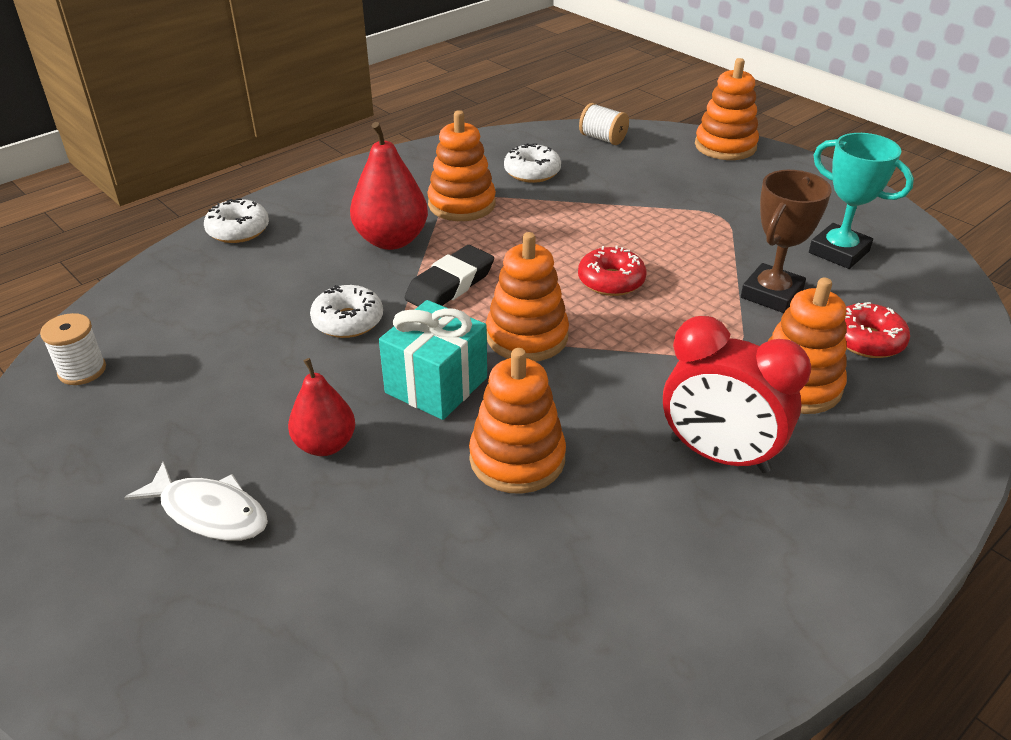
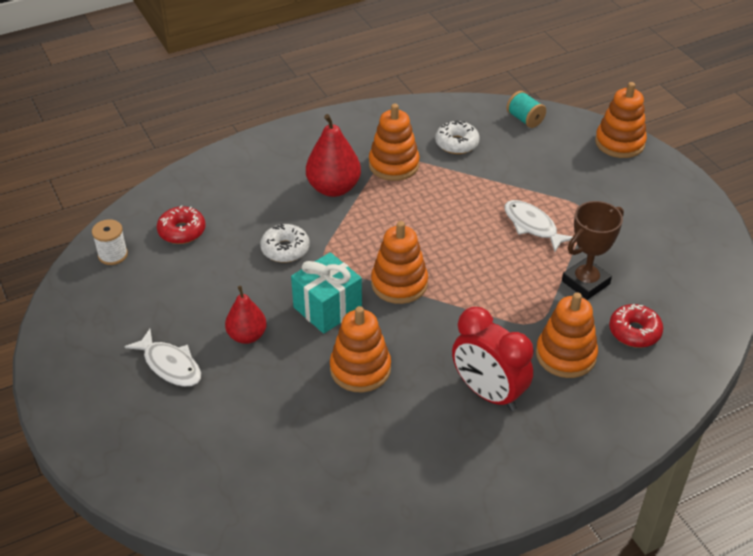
camera: 15 degrees right, 5 degrees up
(238, 230) = (231, 161): white donut -> none
(450, 285) = (362, 233): black eraser -> none
(602, 138) = (525, 119): white spool -> turquoise spool
(611, 281) = (475, 250): red donut -> red donut (182, 231)
(670, 243) = (532, 226): none -> white fish
(838, 252) = (656, 256): turquoise trophy -> none

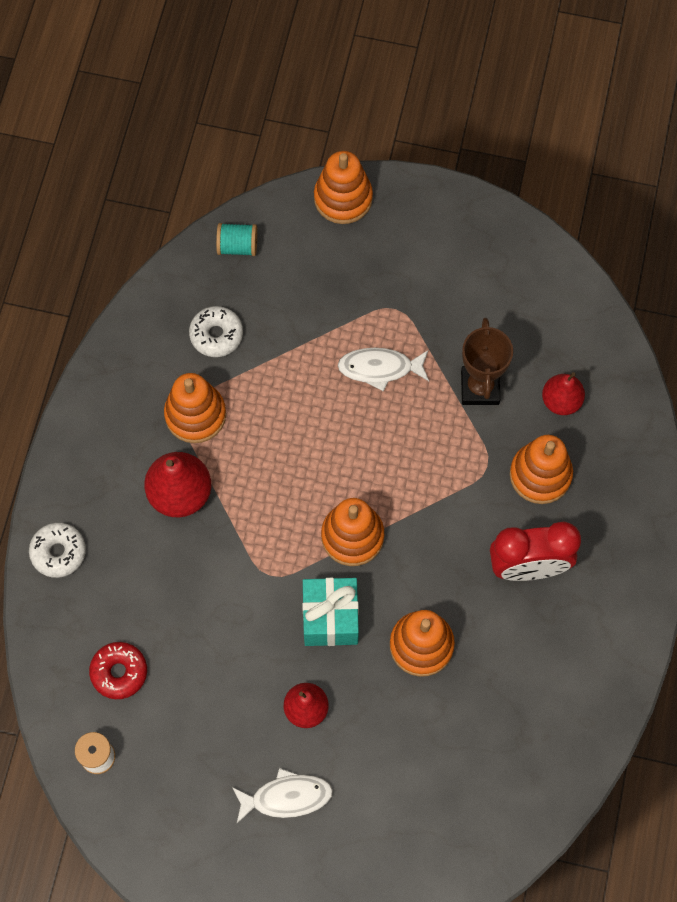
camera: 50 degrees left, 25 degrees up
(285, 249) = (225, 598): white donut -> white donut (58, 552)
(634, 332) = (561, 401): red donut -> red pear

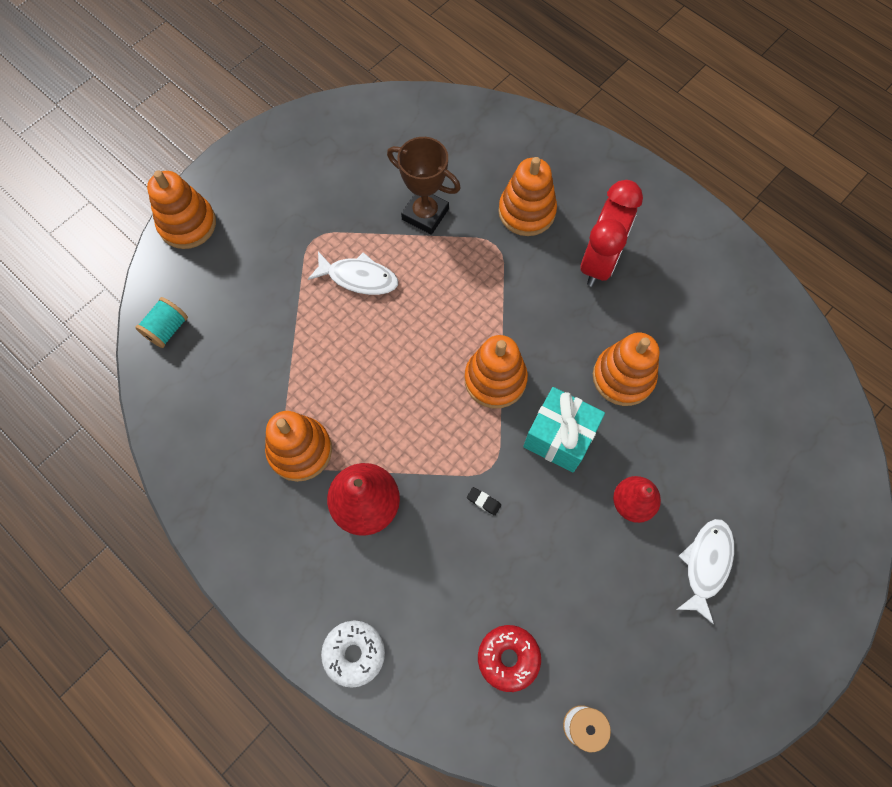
camera: 60 degrees left, 0 degrees up
(216, 335) = (237, 391): white donut -> none
(236, 585) = (483, 501): none -> black eraser
(380, 368) = (359, 278): white fish -> white fish turned 105 degrees counterclockwise
(561, 401) = (474, 165): red pear -> none

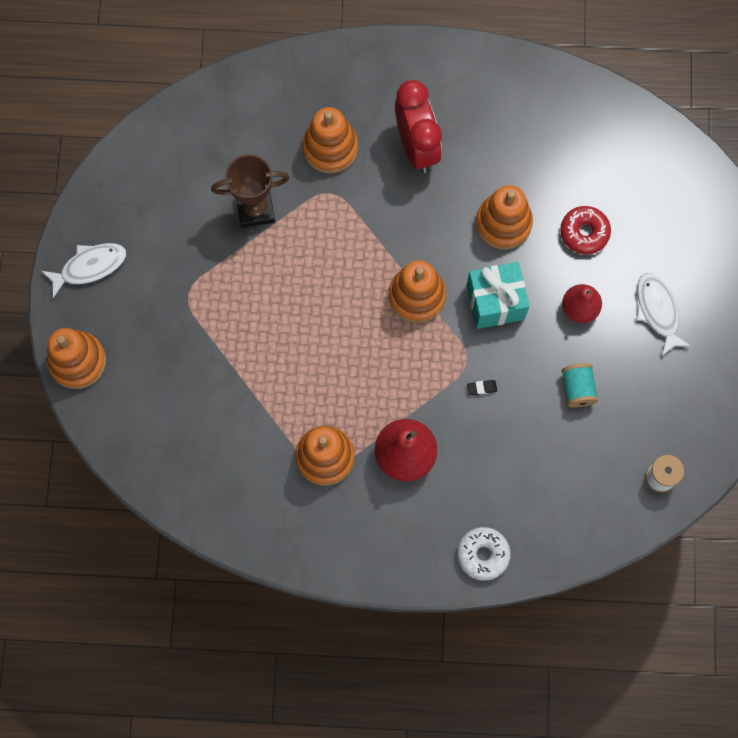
camera: 40 degrees left, 5 degrees up
(167, 329) = (143, 452): turquoise spool -> turquoise spool (577, 389)
(359, 278) = (251, 299): white fish -> white fish (90, 267)
(508, 658) = (582, 474): red donut -> red donut (584, 233)

